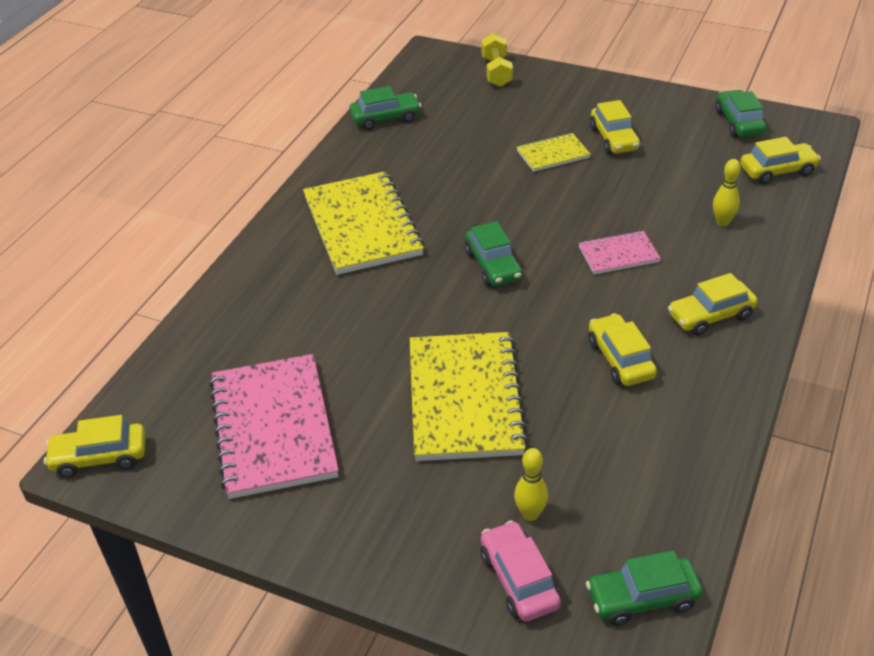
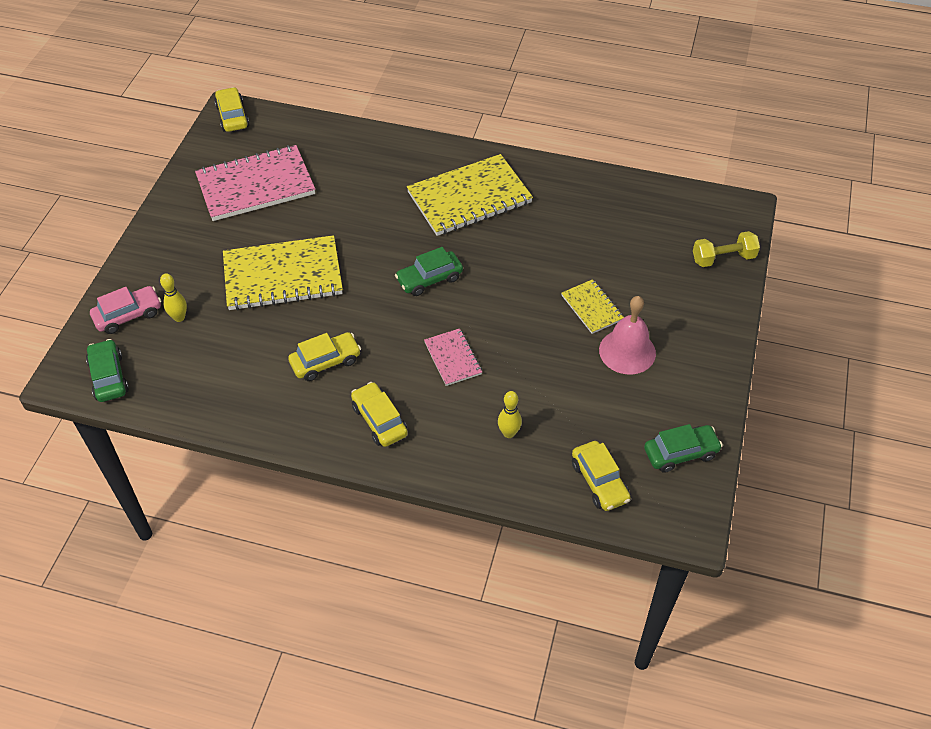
camera: 80 degrees right, 10 degrees up
(385, 118) = (623, 191): green car -> none
(614, 139) = (627, 351): yellow car -> pink bell

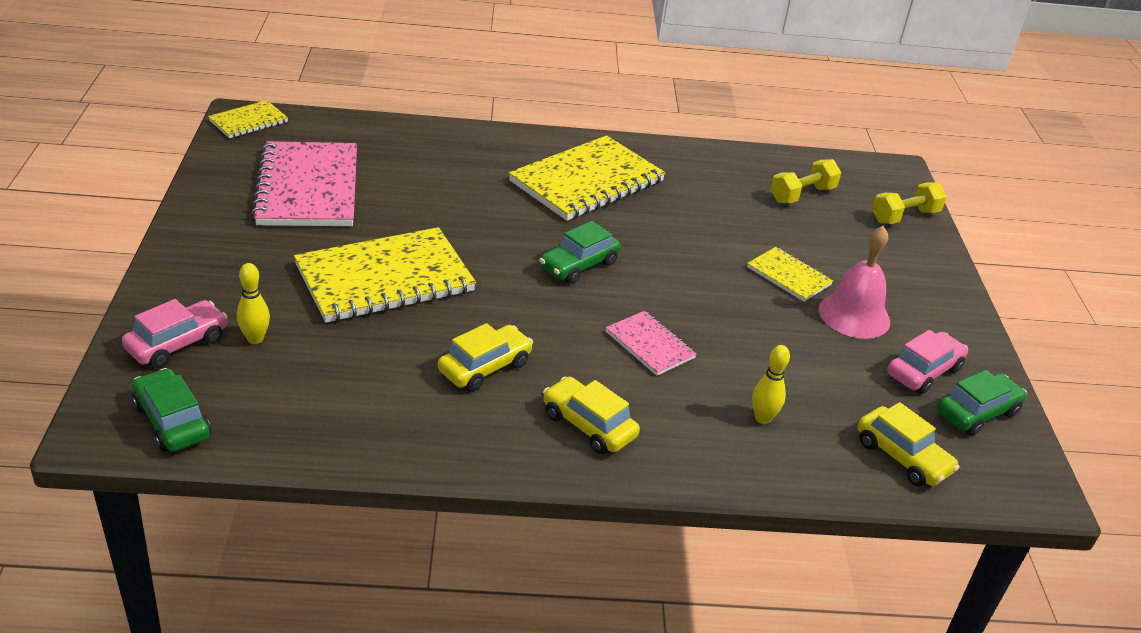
camera: 20 degrees left, 15 degrees down
(232, 116) = (248, 121): yellow car -> yellow notebook
(256, 185) = (308, 188): pink notebook -> pink notebook turned 60 degrees counterclockwise
(644, 227) = (802, 195): none -> yellow dumbbell
(657, 410) = (923, 371): none -> pink car

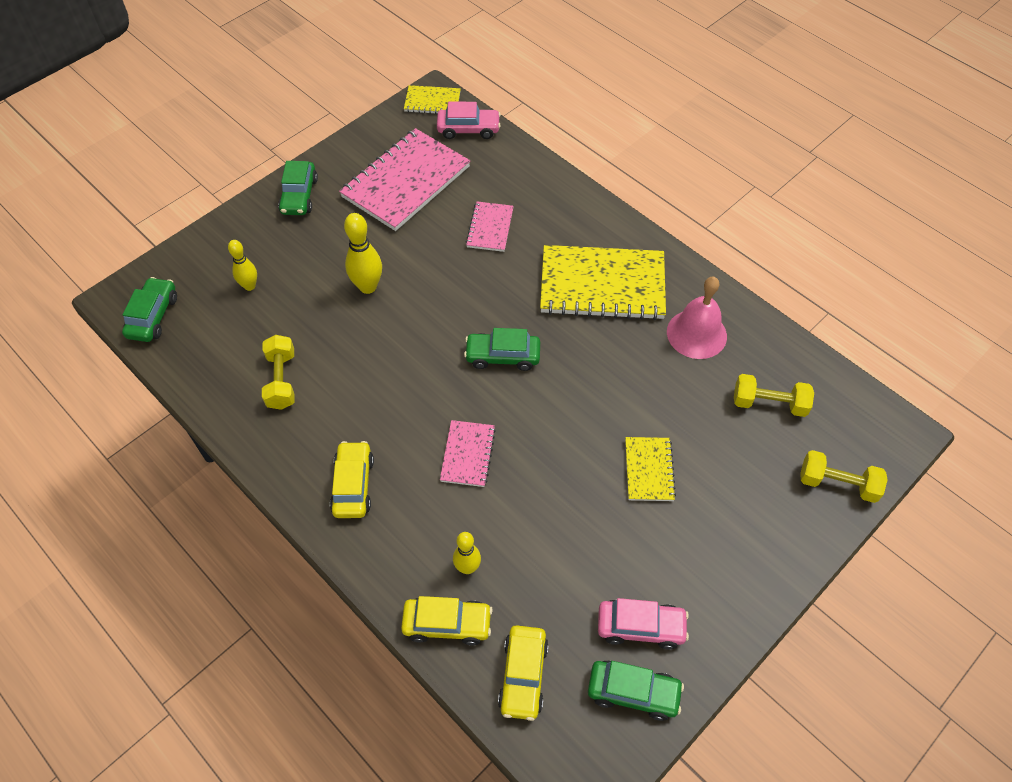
camera: 50 degrees right, 20 degrees up
(177, 344) = (209, 263): pink car -> pink car (468, 129)
(206, 245) = (299, 196): none -> green car
(384, 279) = (368, 287): yellow notebook -> yellow bowling pin
(403, 391) = (281, 380): none -> yellow dumbbell
(438, 186) = (490, 228): none -> pink notebook
(485, 367) = (346, 396): yellow car -> yellow car (447, 624)
(854, 315) = (654, 540): pink bell -> pink bell (696, 334)

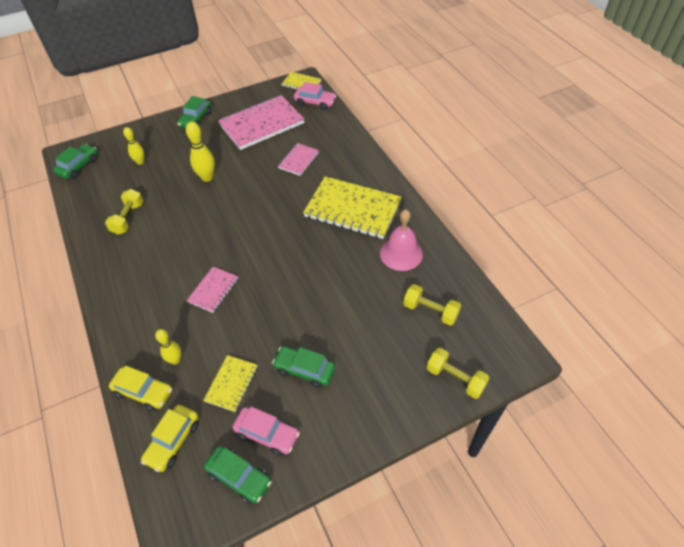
camera: 20 degrees right, 5 degrees down
(353, 485) = (134, 290): yellow car -> none
(502, 356) = (266, 237): green car -> green car (304, 370)
(649, 470) = (325, 332): yellow notebook -> yellow notebook (231, 384)

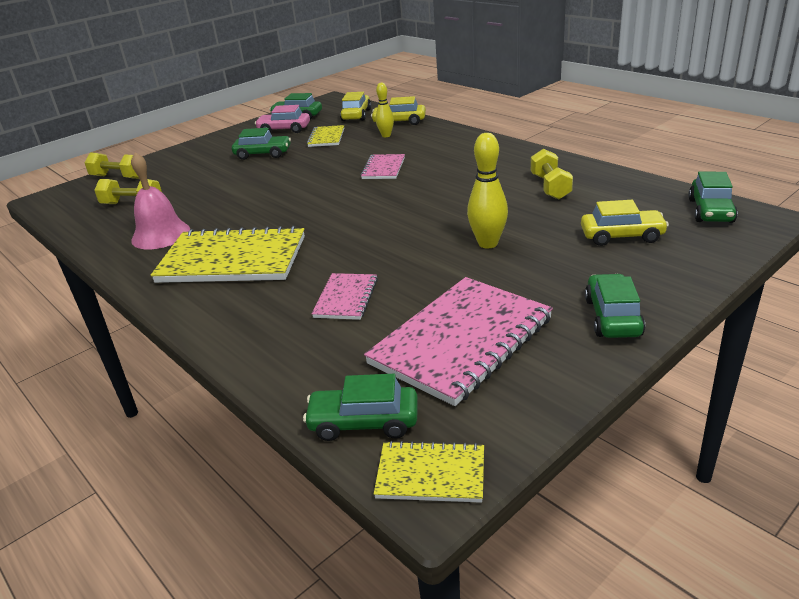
camera: 165 degrees right, 20 degrees down
(140, 162) = (622, 236): yellow bowling pin -> yellow car
(315, 102) = (363, 422): pink car -> green car

